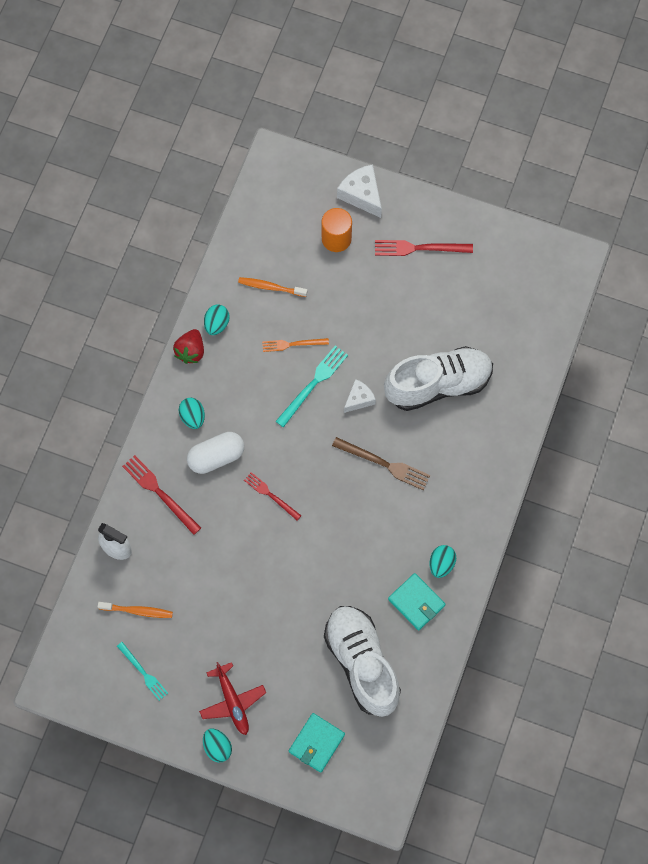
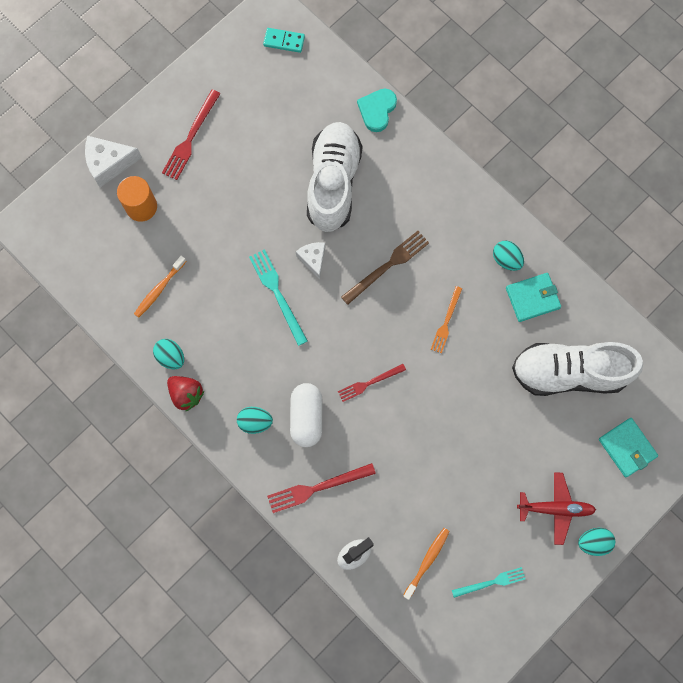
camera: 65 degrees left, 5 degrees up
(292, 344) = (228, 295): orange fork -> orange fork (446, 322)
(527, 391) = (377, 110): none -> turquoise heart
(551, 282) = (284, 41): none -> turquoise domino

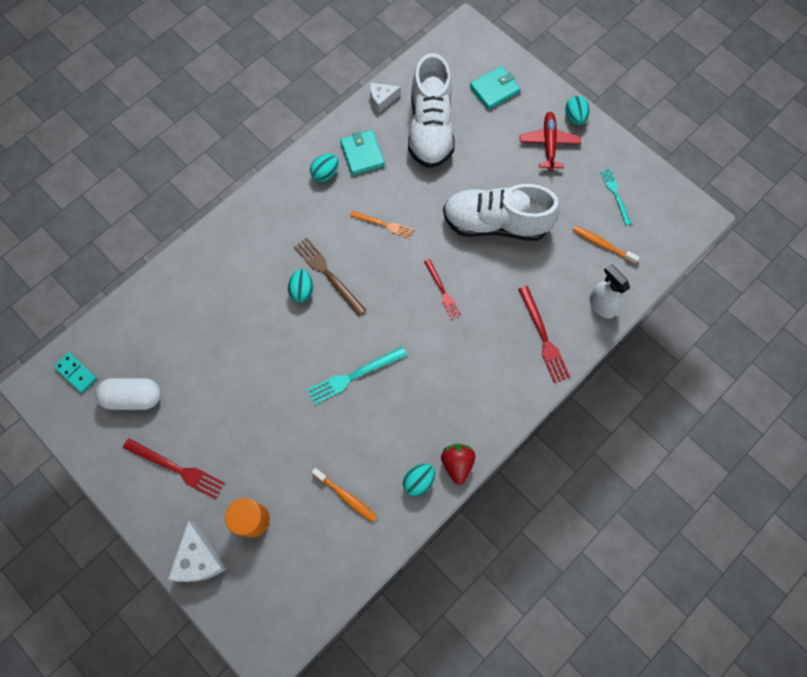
camera: 90 degrees left, 5 degrees down
(186, 394) = (457, 464): red strawberry -> red strawberry turned 45 degrees counterclockwise
(255, 422) = (483, 395): turquoise egg -> turquoise egg (302, 290)
(284, 41) = (76, 373): turquoise domino -> turquoise domino turned 60 degrees counterclockwise
(306, 417) = (477, 347): white capsule -> white capsule (133, 397)
(313, 259) = (319, 342): white cheese -> white cheese (382, 100)
(333, 183) = (239, 323): white shoe -> white shoe (495, 223)
(377, 110) = (165, 282): turquoise heart -> none

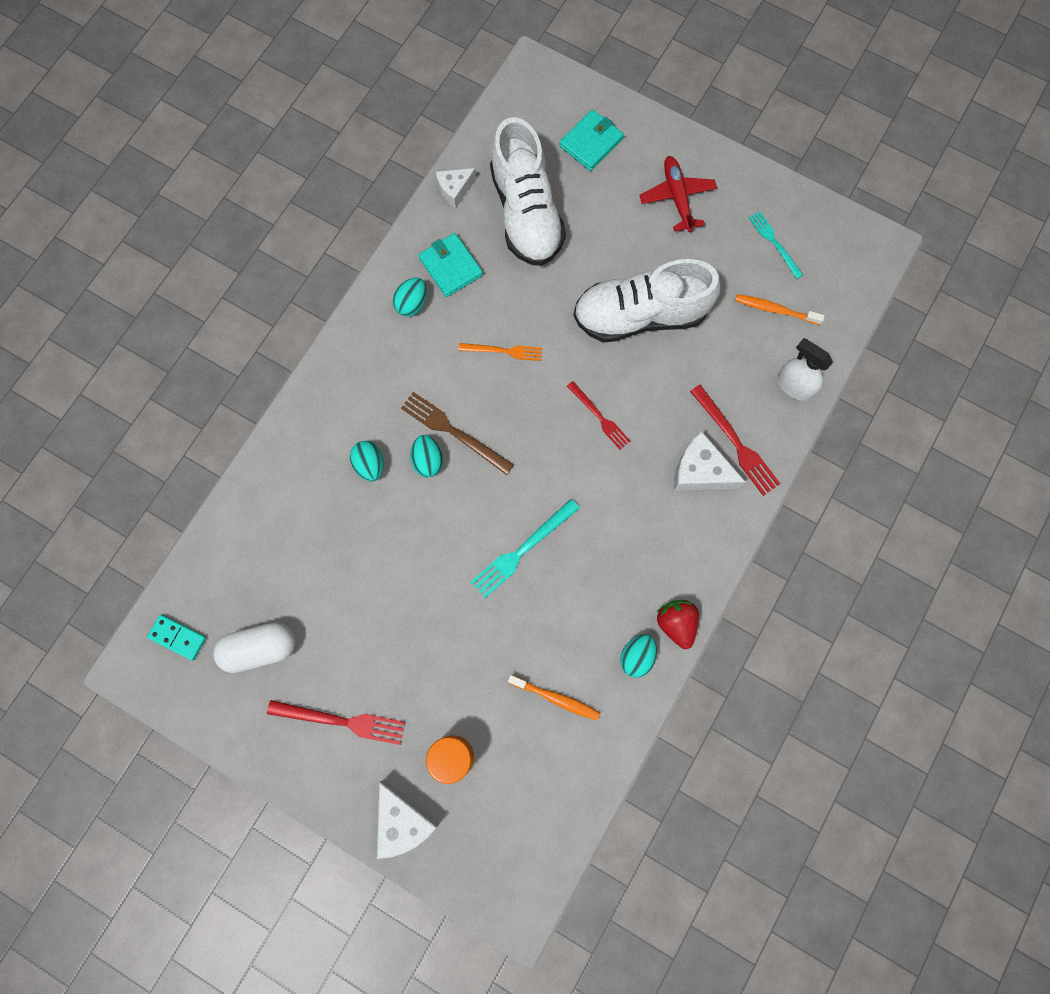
camera: 15 degrees left, 5 degrees up
(509, 352) = (700, 471): none -> white cheese
(575, 117) = (699, 155): turquoise egg -> turquoise egg (370, 465)

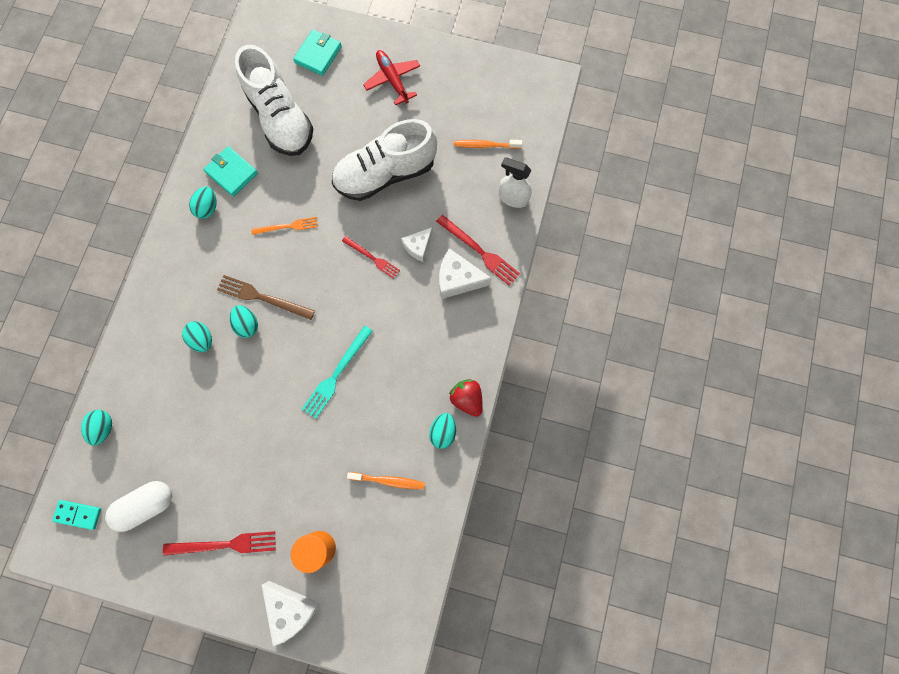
camera: 15 degrees left, 0 degrees up
(229, 541) = (103, 428): none -> turquoise egg
(455, 190) = (222, 114): white cheese -> white cheese (418, 247)
(774, 243) = (473, 96): turquoise fork -> none

